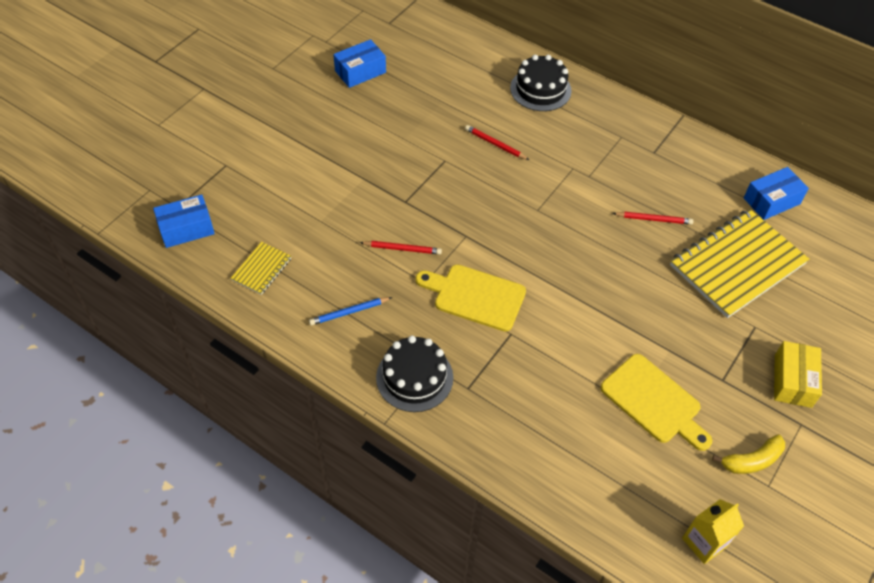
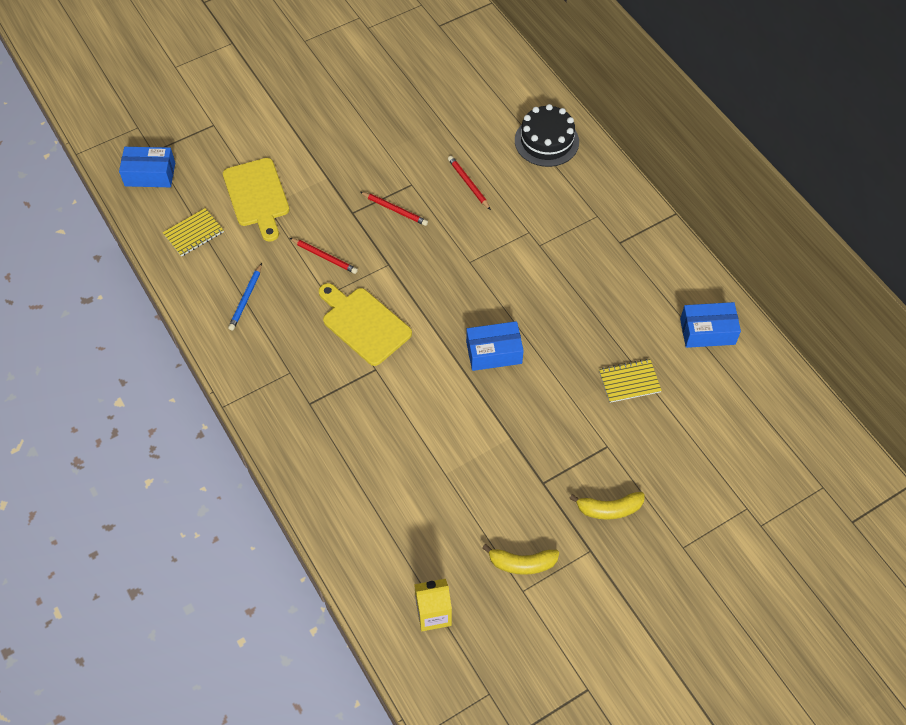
camera: 25 degrees right, 5 degrees up
(349, 312) = (246, 299): blue pencil -> blue pencil turned 75 degrees counterclockwise
(360, 71) = (383, 69): blue box -> blue box (494, 352)
(414, 377) = (269, 377): black cake -> none
(654, 219) = (576, 309): red pencil -> red pencil (395, 210)
(654, 401) = (466, 478): yellow cutting board -> yellow cutting board (257, 196)
(737, 265) = (629, 382): yellow notebook -> yellow notebook, size x0.45
(792, 381) = (609, 509): yellow box -> yellow banana

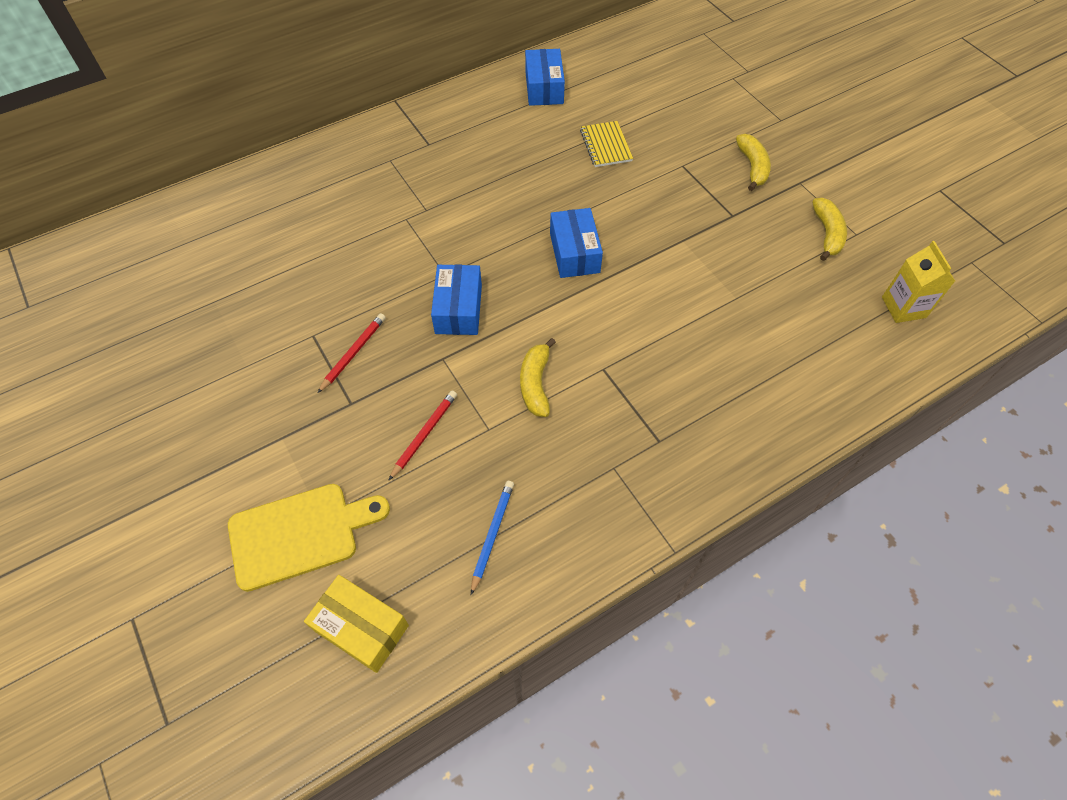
camera: 90 degrees left, 0 degrees up
(150, 174) = (220, 722): blue box -> blue box (458, 309)
(193, 233) = (361, 628): yellow notebook -> yellow box
(246, 299) = (492, 535): blue pencil -> blue pencil turned 90 degrees counterclockwise
(363, 324) = (536, 383): yellow cutting board -> yellow banana
(468, 183) = (322, 275): red pencil -> none
(546, 141) = (270, 199): black cake -> none

